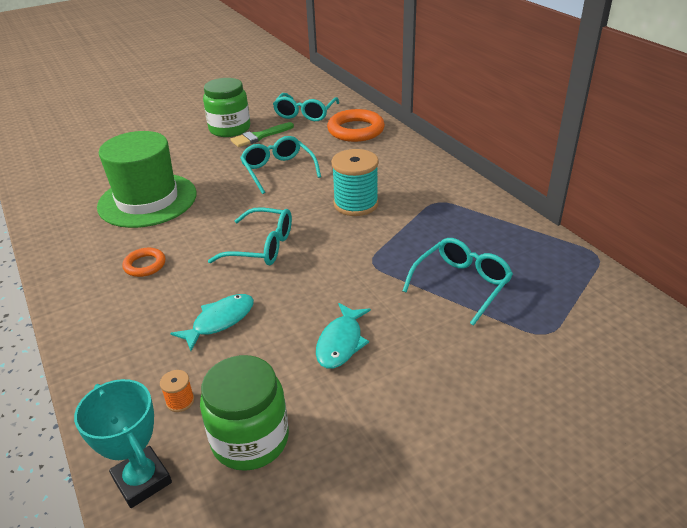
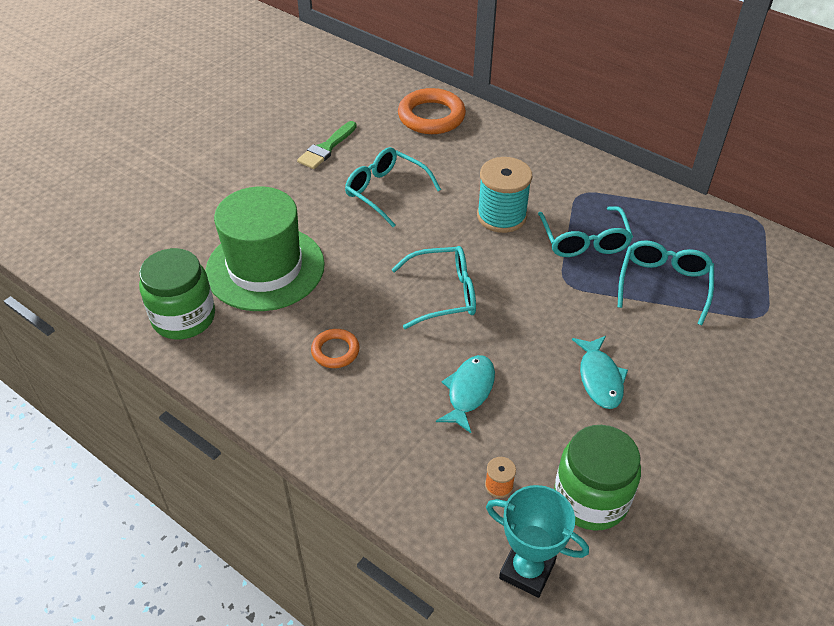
camera: 25 degrees left, 10 degrees up
(230, 129) = (281, 144): green jar -> green jar (184, 317)
(305, 114) = (355, 104): turquoise glasses -> turquoise glasses (584, 241)

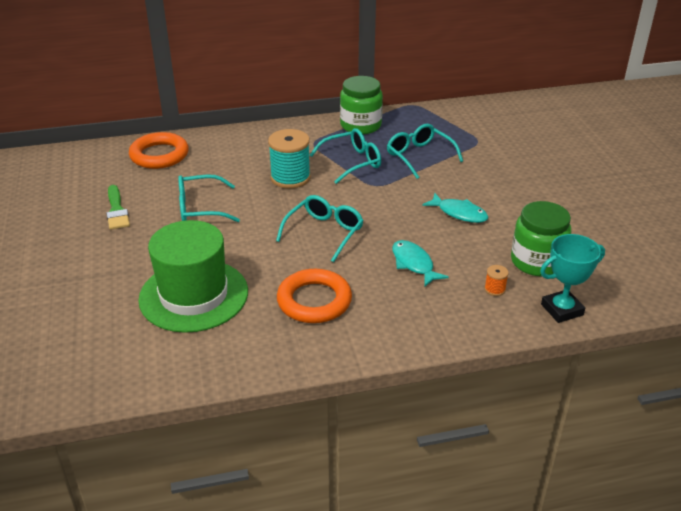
camera: 50 degrees left, 10 degrees down
(184, 317) = (187, 359): green jar -> green jar (360, 125)
(335, 351) = (314, 301): orange ring -> orange ring, size x1.83
(584, 241) = (352, 162): turquoise glasses -> turquoise glasses turned 60 degrees counterclockwise

